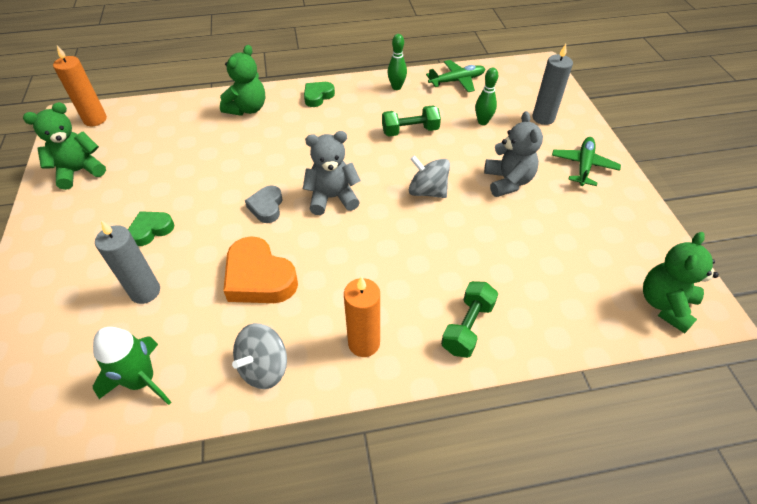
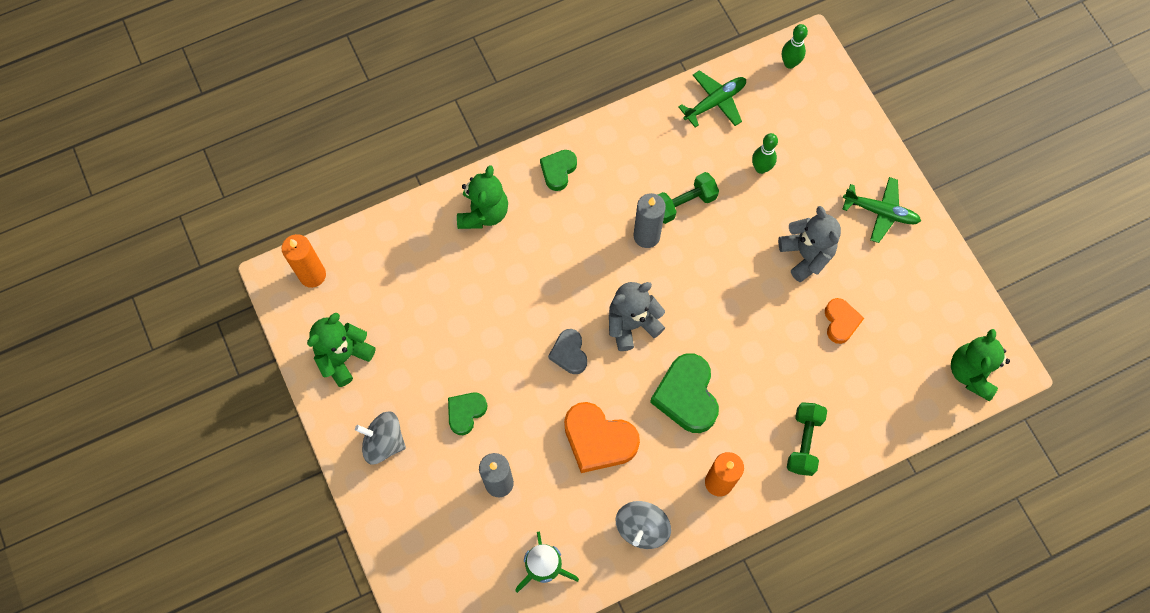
camera: 15 degrees left, 20 degrees up
(360, 261) = (686, 396): none -> green heart
(396, 87) = (646, 131): green bowling pin -> green bowling pin (789, 63)
(427, 191) = (726, 290): grey spinning top -> grey spinning top (384, 442)
(530, 235) = (840, 322): none -> orange heart
(543, 118) = (827, 145): grey candle -> grey candle (646, 236)
(583, 166) = (880, 212): green plane -> green plane turned 105 degrees clockwise

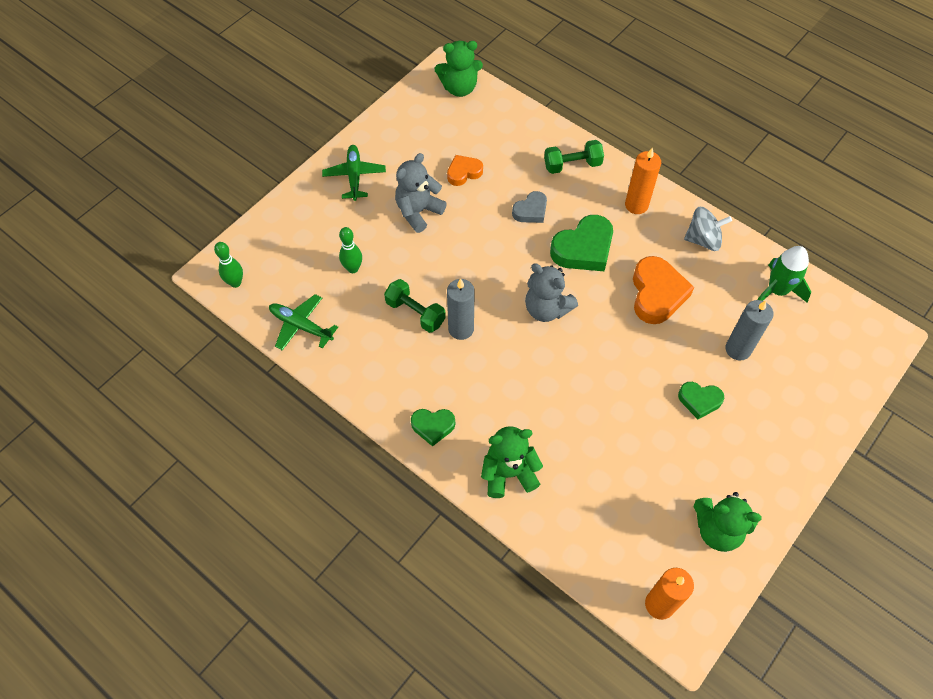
camera: 115 degrees left, 10 degrees down
(384, 442) = (767, 454): grey spinning top -> none
(569, 353) = (600, 344): grey heart -> grey heart (531, 211)

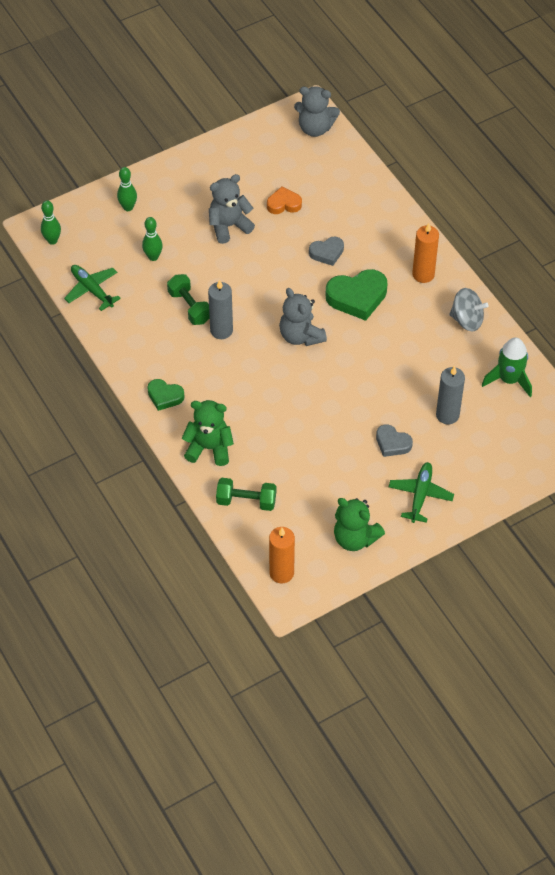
camera: 20 degrees right, 5 degrees down
(304, 222) = (128, 207): none -> green bowling pin
(354, 176) = (187, 181): green plane -> green plane (420, 495)
(459, 88) = (315, 128): green teddy bear -> grey teddy bear
(572, 165) = (383, 224): green dumbbell -> green dumbbell (246, 501)
(657, 294) = (401, 352): orange heart -> none
(699, 400) = (392, 443): green heart -> grey heart

